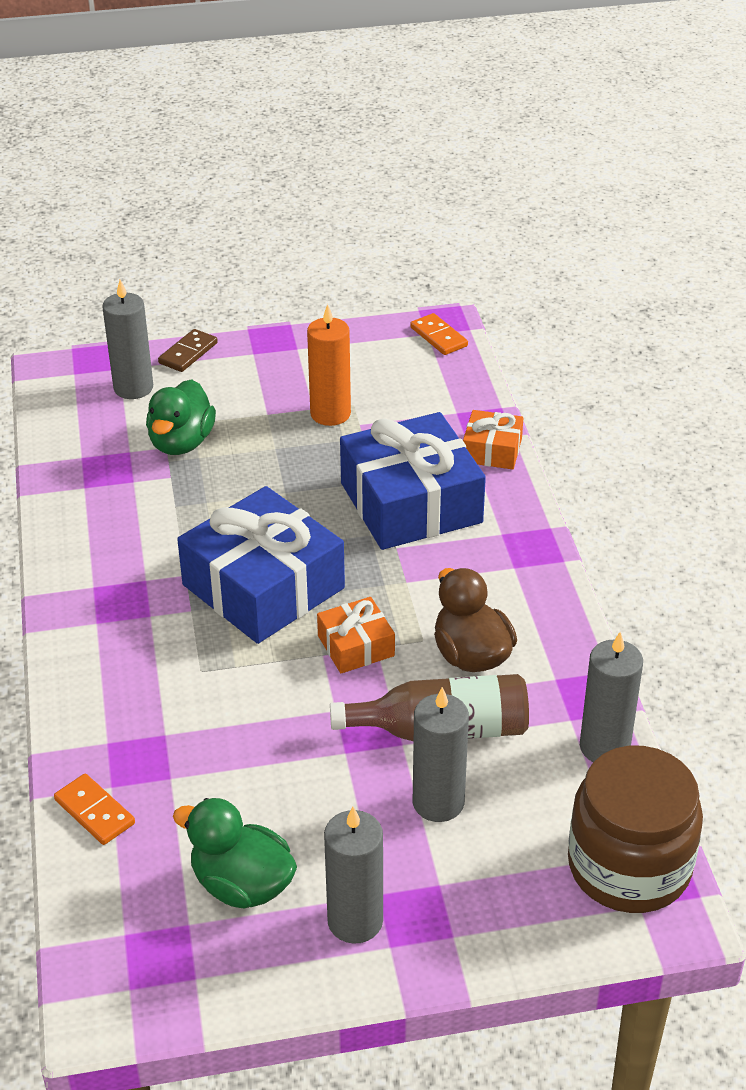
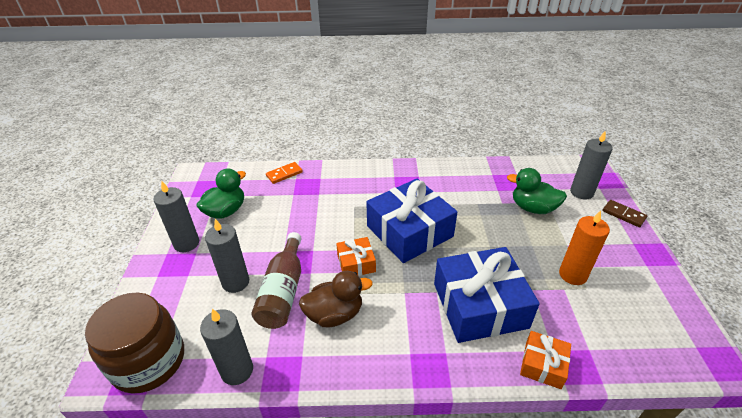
camera: 100 degrees right, 0 degrees up
(438, 337) = (694, 354): orange domino -> none

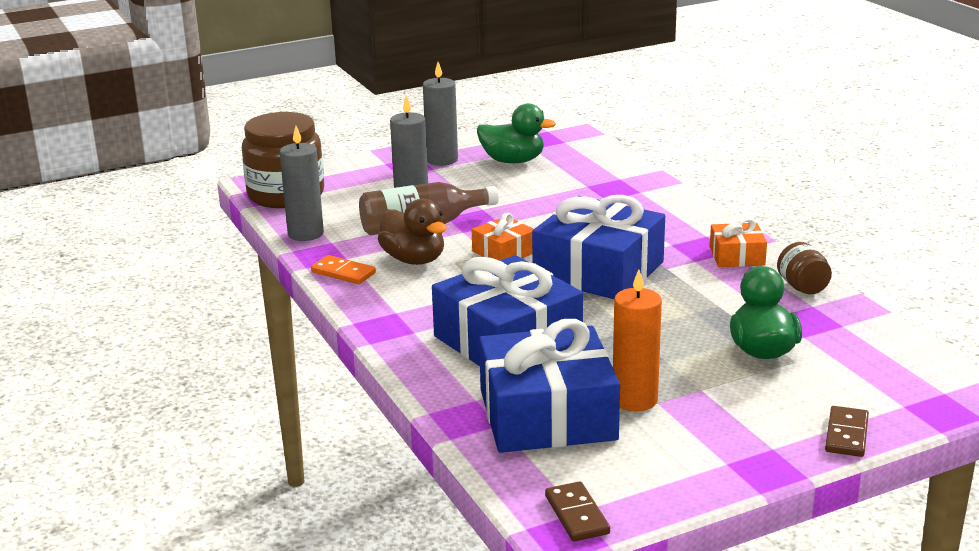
camera: 65 degrees right, 15 degrees down
(284, 174) = (620, 169): orange domino -> orange domino (343, 273)
(472, 170) = (802, 287): none -> brown jar
(543, 365) = (446, 394): orange gift -> orange gift (737, 256)
(581, 192) = (864, 389): grey candle -> none
(581, 320) = (547, 414): none -> blue gift
(701, 349) = (576, 515): none -> brown domino

